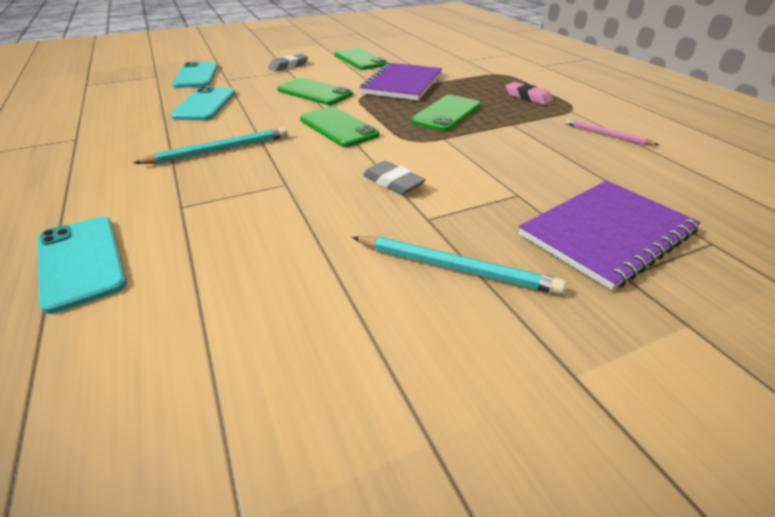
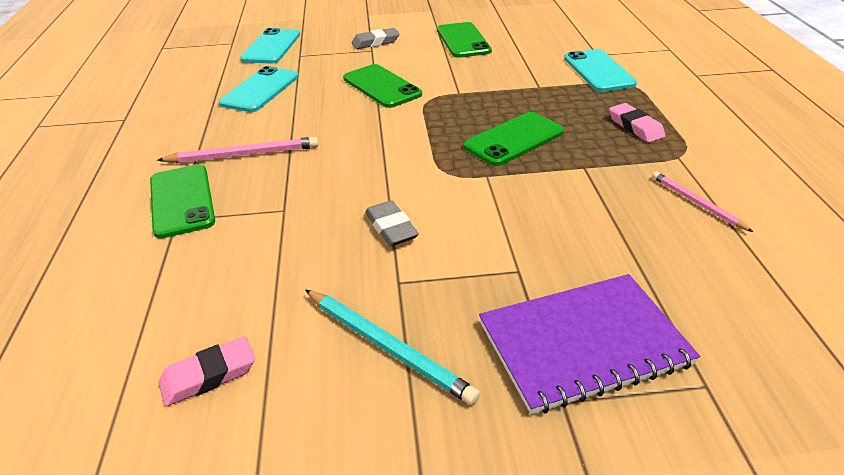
camera: 20 degrees right, 0 degrees up
(81, 261) = (71, 264): turquoise phone -> turquoise phone (599, 71)
(219, 150) = (243, 155): turquoise pencil -> pink pencil
(300, 327) = (209, 376): none -> pink eraser
(338, 127) = (378, 142): green phone -> green phone (181, 201)
(402, 84) = (490, 86): purple notebook -> none

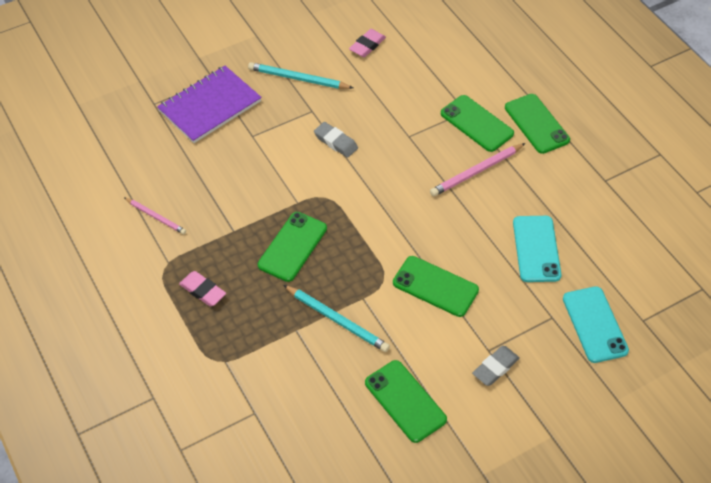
camera: 155 degrees right, 15 degrees up
(113, 182) = (536, 124): none -> green phone
(494, 85) = (337, 320): none -> turquoise pencil
(599, 71) = (247, 376): turquoise phone -> none

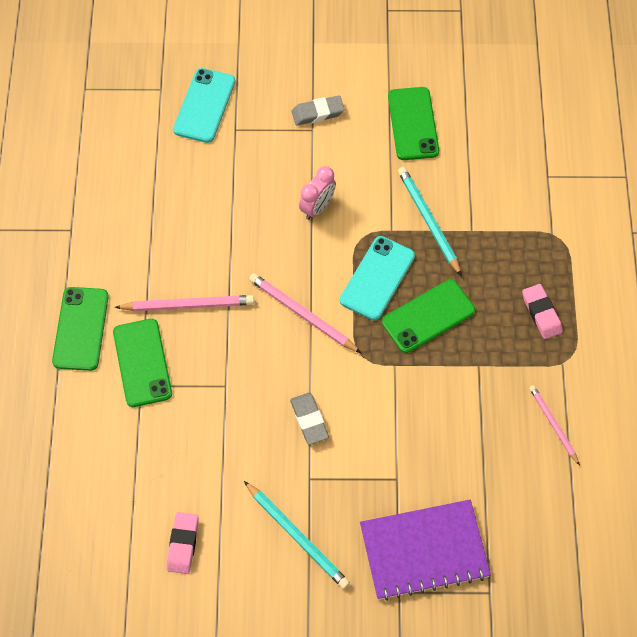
camera: 150 degrees left, 10 degrees up
(367, 45) = (183, 544): pink eraser -> pink eraser turned 60 degrees counterclockwise
(389, 204) = (302, 314): none -> pink pencil
(435, 286) = (317, 207): green phone -> pink clock
(536, 249) = (197, 196): turquoise phone -> turquoise phone (377, 278)

